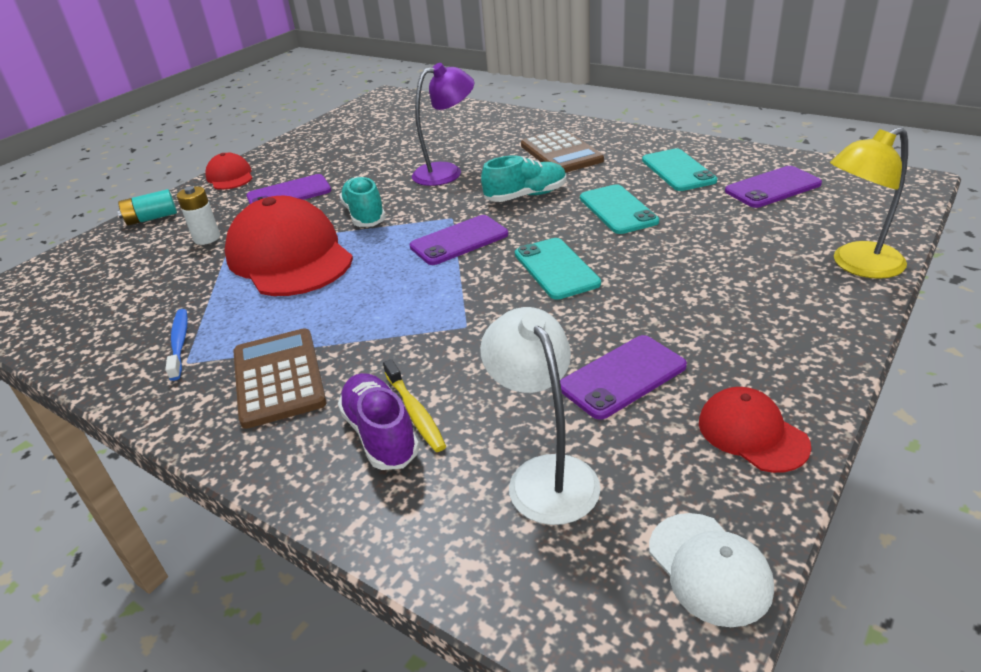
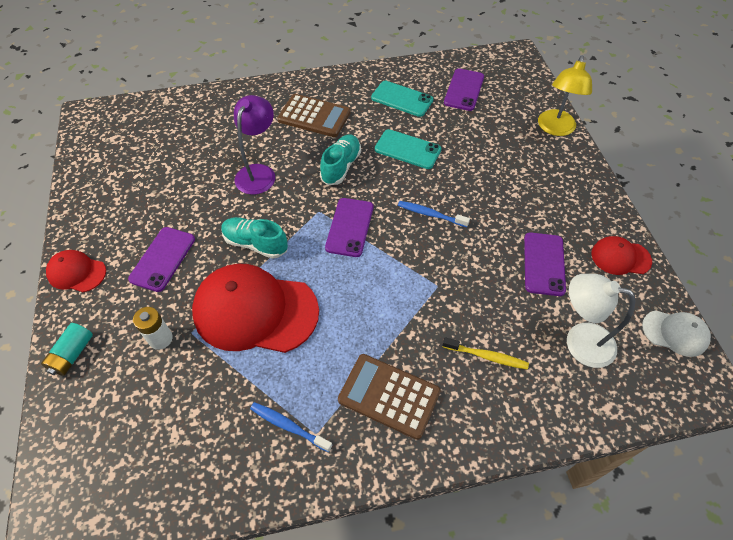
camera: 50 degrees left, 20 degrees up
(380, 434) = (489, 382): purple shoe -> none
(556, 269) = (431, 214): turquoise phone -> blue toothbrush

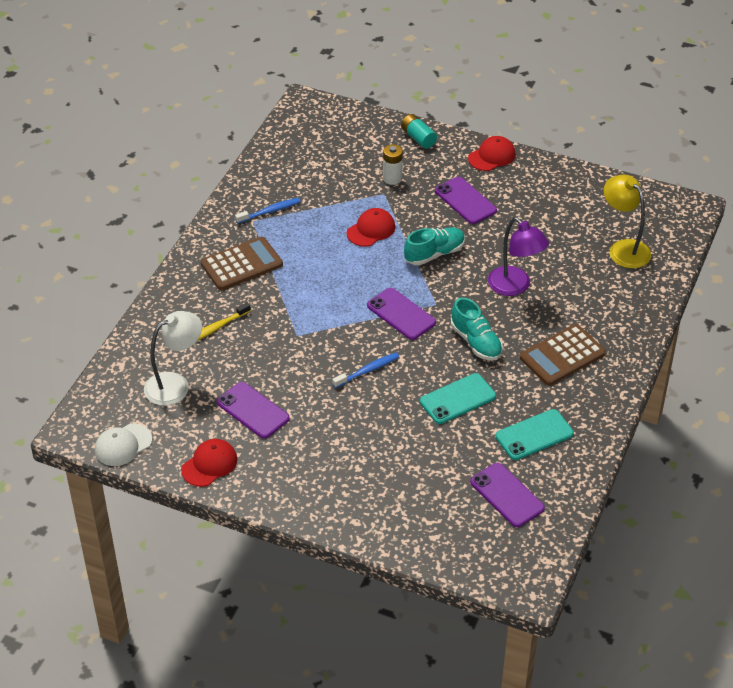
camera: 125 degrees right, 10 degrees down
(255, 311) = (371, 230): red cap -> red cap, size x0.49
(555, 129) = (385, 532): yellow lamp -> yellow lamp (623, 248)

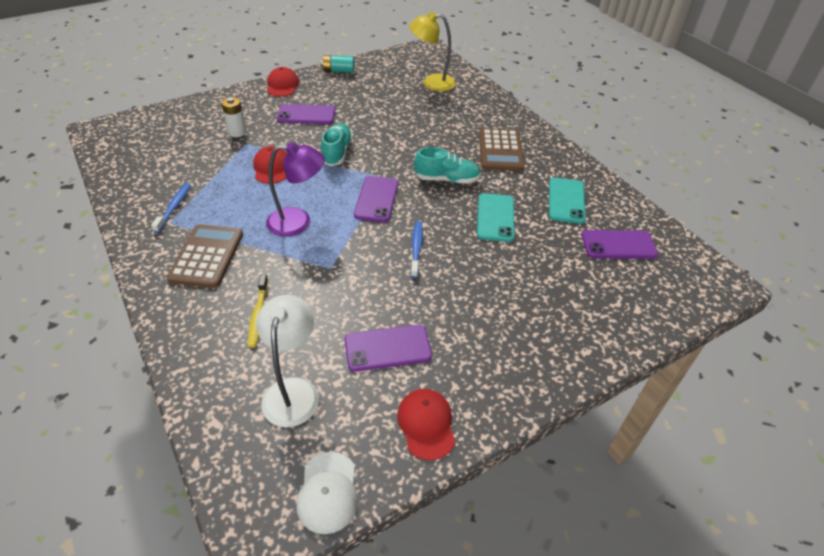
camera: 55 degrees left, 0 degrees up
(401, 314) = (376, 199): purple phone -> purple phone turned 75 degrees counterclockwise
(418, 138) = (218, 102): turquoise battery -> turquoise battery (338, 71)
(515, 287) = (413, 136): purple lamp -> purple lamp (298, 222)

